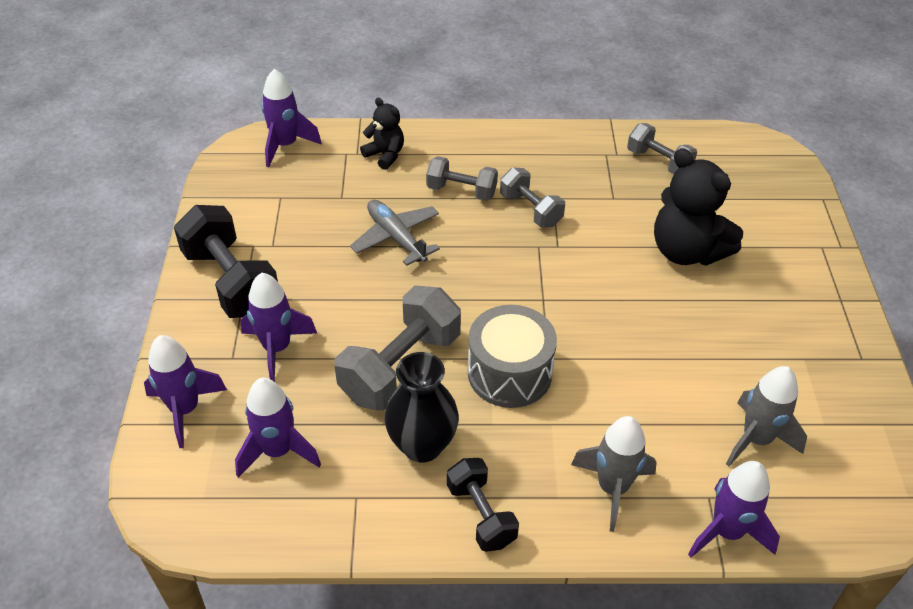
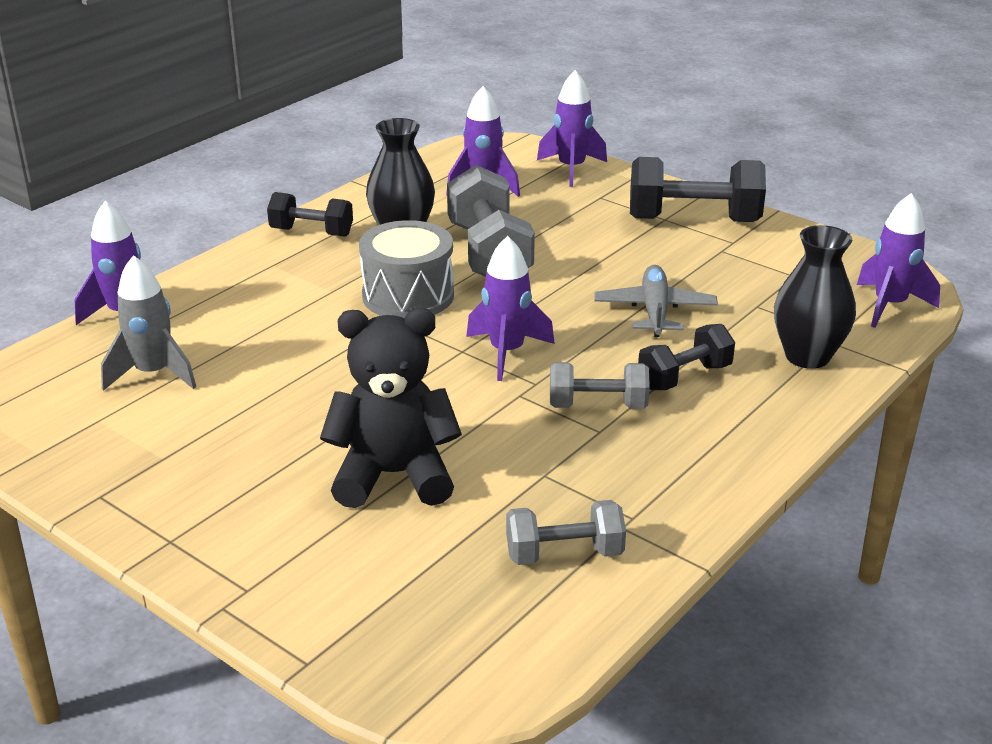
camera: 130 degrees right, 15 degrees down
(277, 348) = (585, 214): purple rocket -> purple rocket (506, 352)
(385, 155) = (807, 356): black teddy bear -> black vase
(396, 237) = (654, 311): grey plane -> grey plane turned 90 degrees counterclockwise
(461, 191) = (684, 377): grey dumbbell -> black dumbbell
(612, 488) = (239, 288): grey rocket -> none

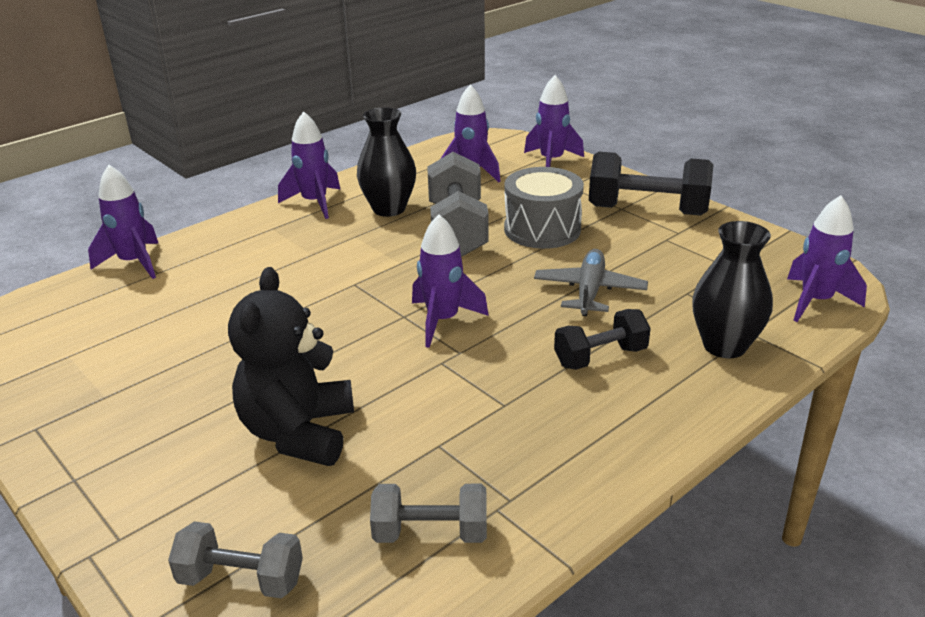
camera: 10 degrees right, 0 degrees up
(153, 374) = (132, 317): grey rocket -> none
(311, 232) = (314, 203): black dumbbell -> purple rocket
(394, 475) = (299, 432): black teddy bear -> black teddy bear turned 90 degrees counterclockwise
(408, 295) = (374, 262): grey drum -> grey drum (542, 229)
(597, 406) = (510, 379): grey dumbbell -> grey dumbbell (241, 579)

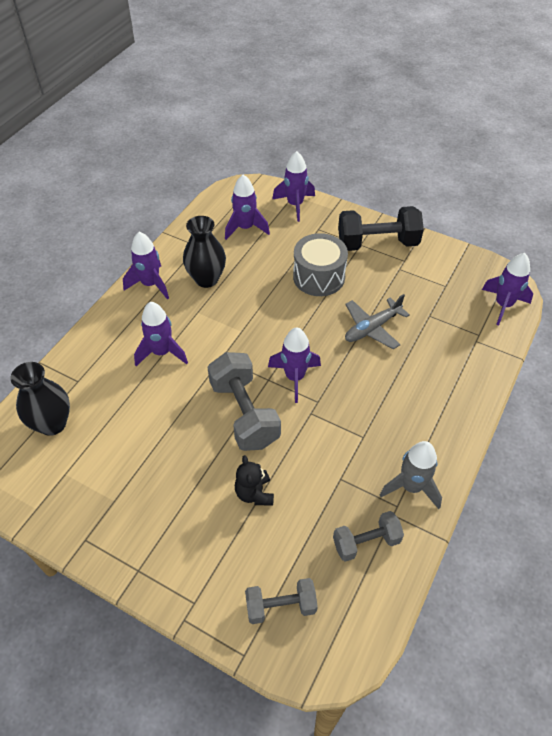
camera: 20 degrees left, 20 degrees up
(134, 263) = (54, 376): purple rocket -> purple rocket (162, 352)
(299, 432) = (254, 493): black teddy bear -> black teddy bear, size x0.54
(457, 230) = (264, 290): grey dumbbell -> grey dumbbell (244, 413)
(547, 481) = (411, 487): none -> grey rocket
(589, 291) = (372, 328): grey plane -> grey plane turned 120 degrees counterclockwise
(600, 357) = (401, 383): black dumbbell -> none
(724, 346) = (466, 355): black vase -> black vase (52, 424)

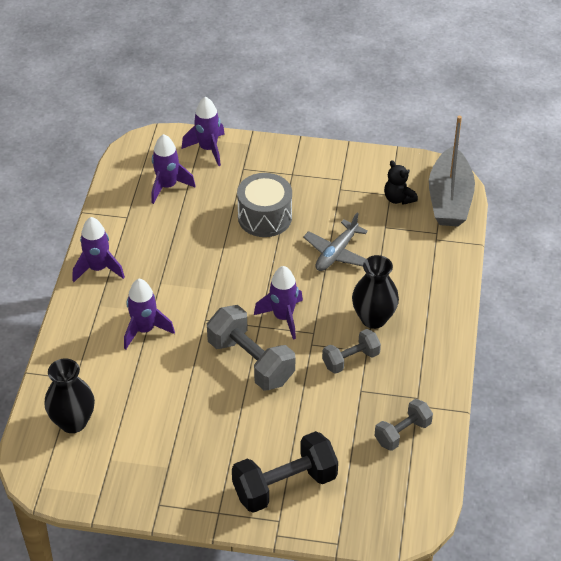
camera: 20 degrees left, 5 degrees down
(206, 279) = (153, 248): black vase -> black vase (373, 318)
(254, 493) = (291, 424): black teddy bear -> black teddy bear (398, 198)
(280, 606) = (352, 500): grey dumbbell -> grey dumbbell (350, 360)
(377, 243) = (308, 168): black dumbbell -> black dumbbell (285, 485)
(411, 487) = (423, 379): grey rocket -> none
(503, 305) = (449, 199): purple rocket -> grey boat

